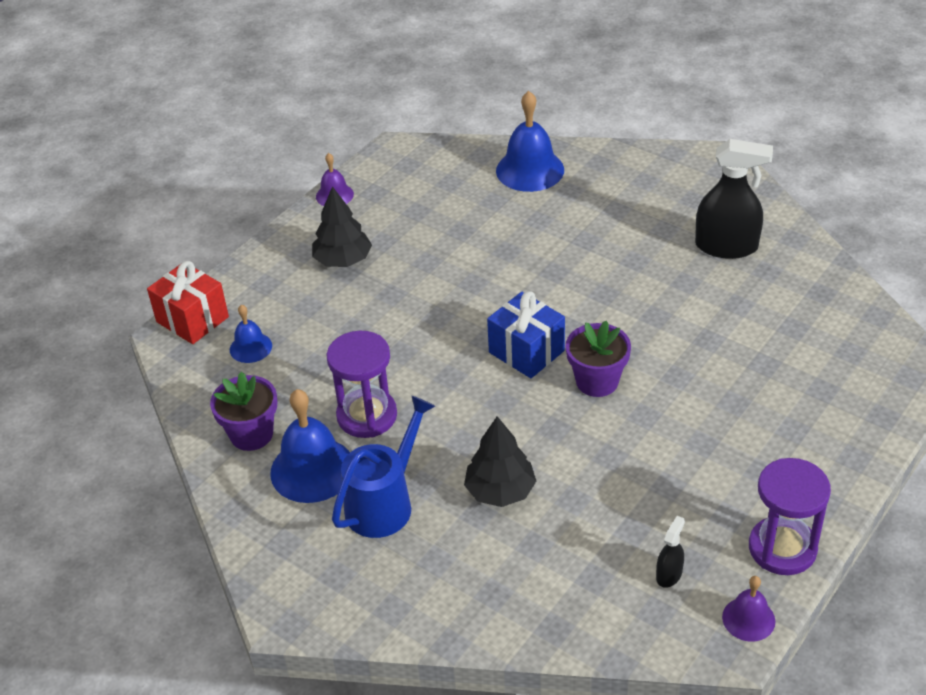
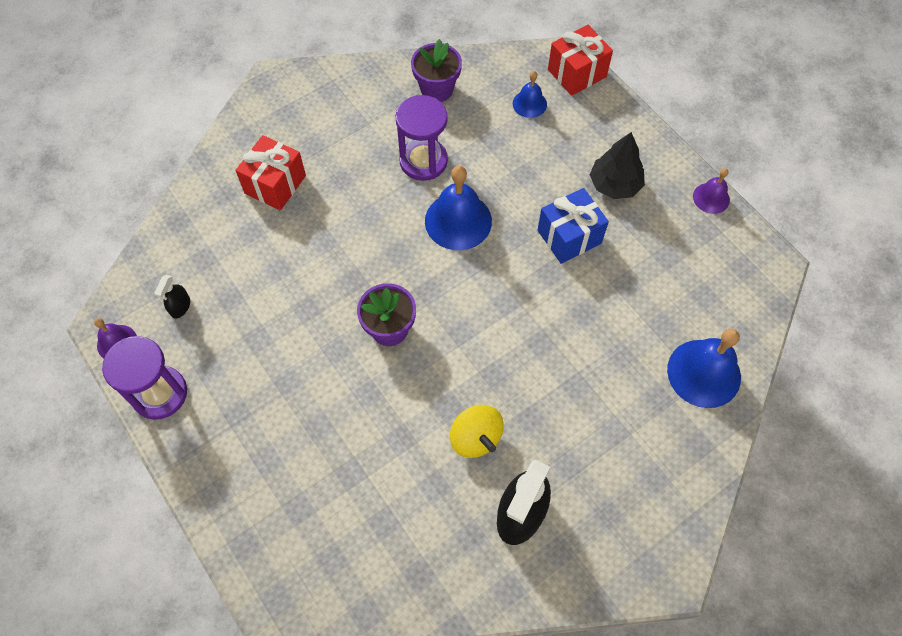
camera: 105 degrees right, 20 degrees up
(312, 469) = (386, 118): blue bell -> blue bell (458, 221)
(385, 502) = (334, 153): blue watering can -> none
(456, 545) = (275, 184): none -> red gift
(500, 491) = (309, 225): black tree -> none
(526, 351) = (446, 288): blue gift -> blue gift (569, 236)
(669, 574) = (180, 307): black spray bottle -> black spray bottle turned 60 degrees clockwise
(675, 290) = (475, 438): none -> yellow spinning top

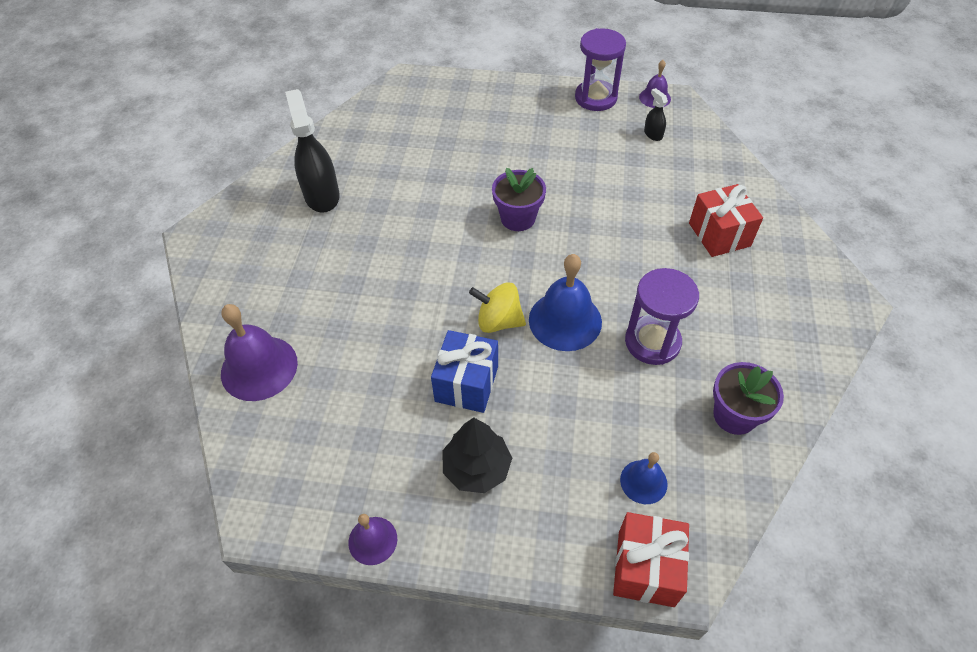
camera: 135 degrees right, 10 degrees down
(475, 438) = (390, 208): yellow spinning top -> yellow spinning top (498, 321)
(704, 373) = (259, 367): blue bell -> purple bell

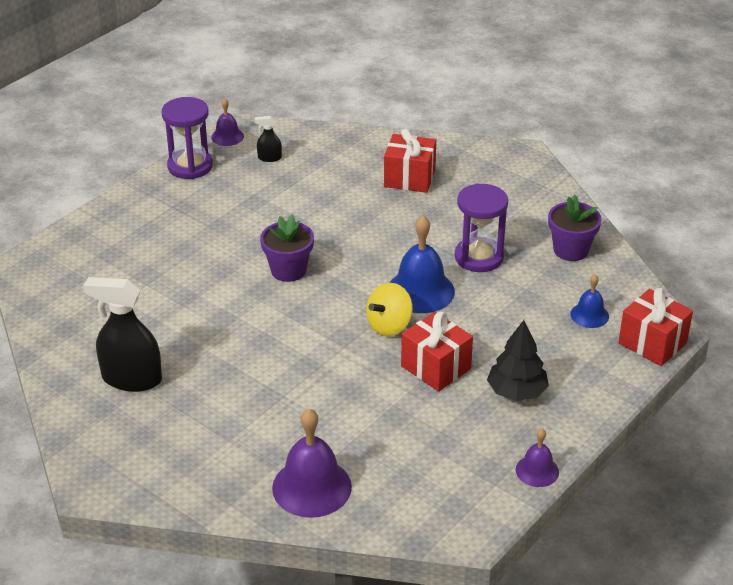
camera: 60 degrees left, 15 degrees down
(466, 383) = (435, 367): blue gift -> red gift

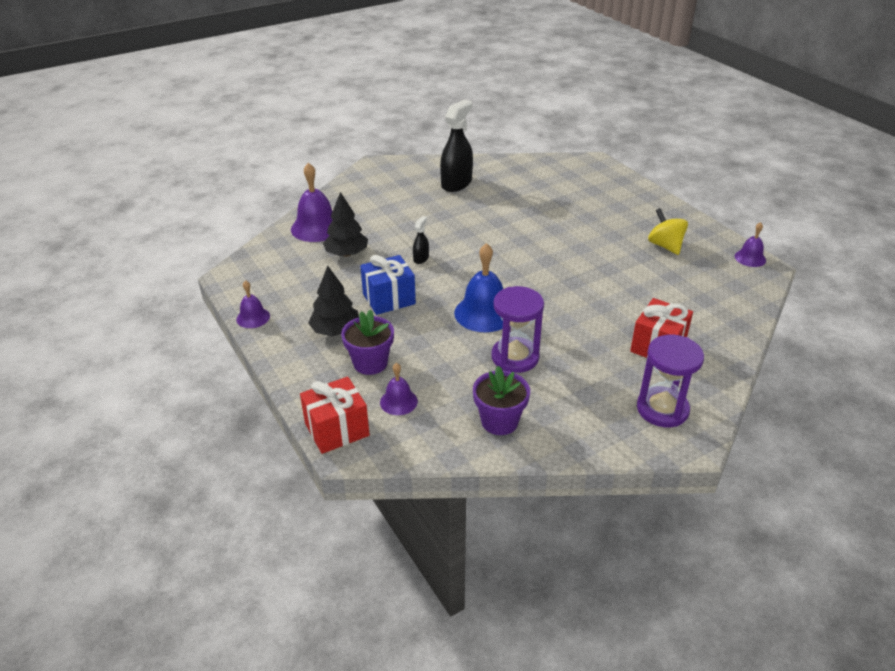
camera: 110 degrees right, 0 degrees up
(190, 166) = (703, 234): purple hourglass -> purple hourglass (662, 409)
(269, 158) = (710, 274): black spray bottle -> black spray bottle (421, 258)
(288, 270) = (541, 256): purple flower pot -> purple flower pot (370, 363)
(362, 434) = (346, 254): none -> black tree
(389, 326) = (449, 288): yellow spinning top -> yellow spinning top (665, 246)
(435, 367) = (389, 299): red gift -> blue gift
(589, 315) = (398, 401): blue bell -> purple bell

